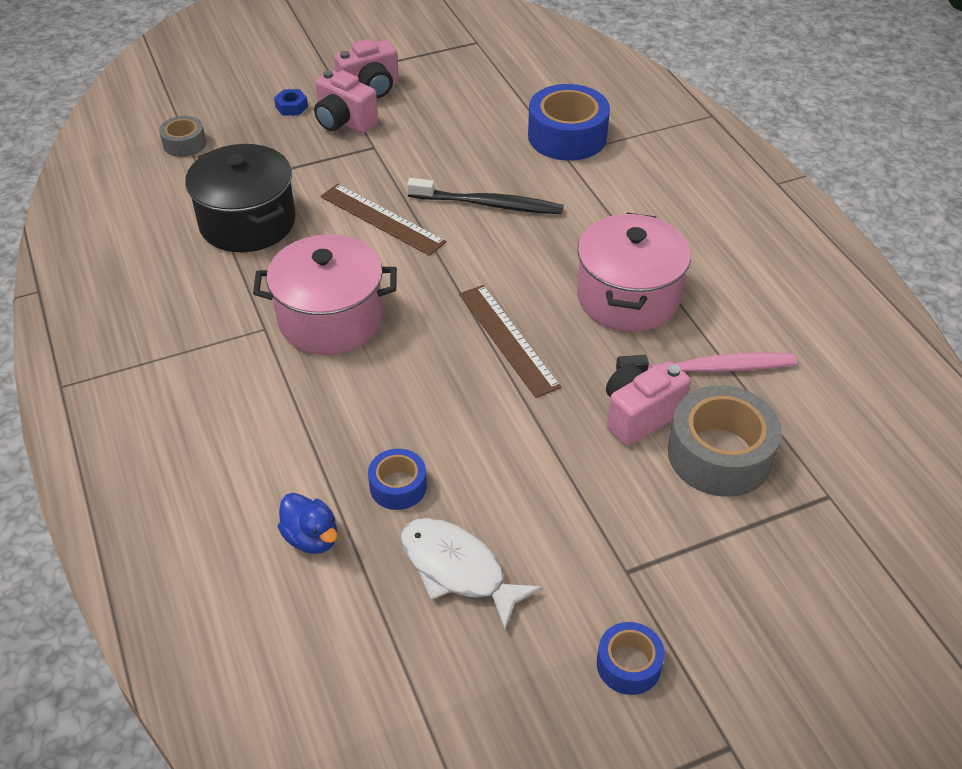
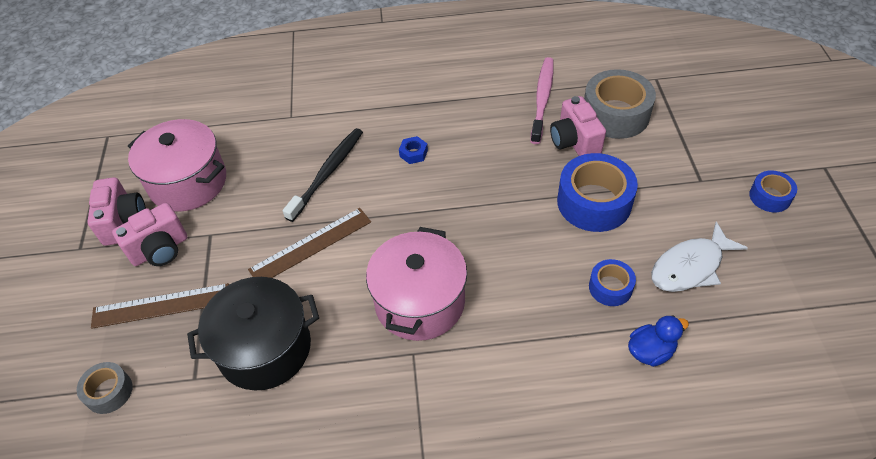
camera: 70 degrees left, 5 degrees up
(291, 107) = (109, 288): blue nut -> blue nut (413, 153)
(508, 339) = (482, 193): brown ruler -> brown ruler (161, 306)
(567, 136) = (271, 110): blue tape -> blue tape (594, 202)
(628, 297) = (463, 120): pink pot -> pink pot (188, 182)

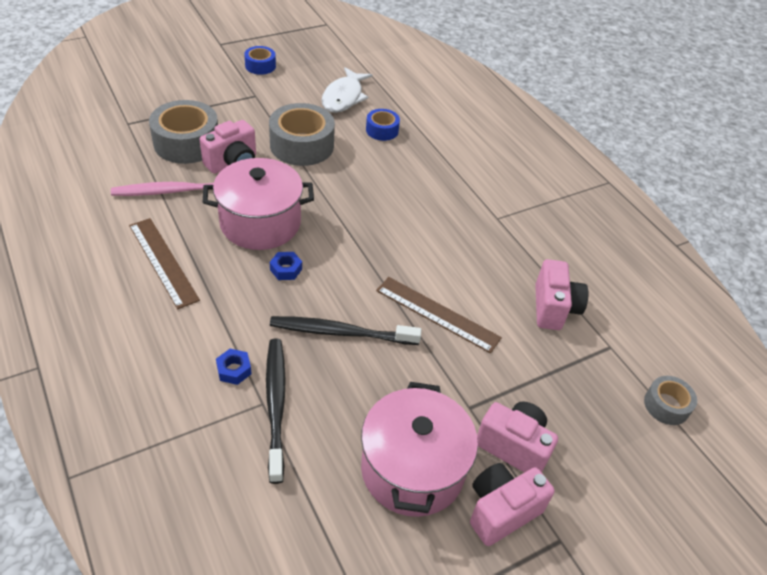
camera: 120 degrees left, 5 degrees down
(161, 306) = (569, 409): brown ruler -> brown ruler (163, 262)
(265, 348) = (554, 308): black pot -> pink camera
(285, 123) = (276, 404): none -> black toothbrush
(327, 107) = (234, 370): none -> blue nut
(419, 302) = (452, 224): pink pot -> pink pot (260, 223)
(594, 202) = (302, 145): blue tape -> grey tape
(650, 351) = (423, 110): blue duck -> none
(690, 266) = (344, 97): white fish -> white fish turned 75 degrees clockwise

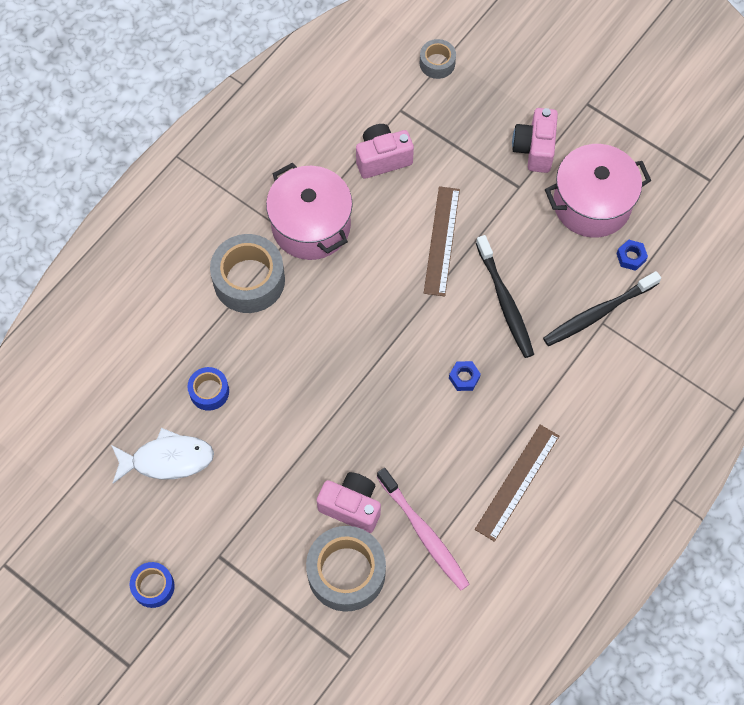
camera: 110 degrees left, 20 degrees up
(234, 370) = (587, 358): blue nut -> blue nut (631, 257)
(260, 223) = (421, 430): pink pot -> pink pot (311, 226)
(302, 145) = (282, 457): grey tape -> grey tape (249, 280)
(501, 511) = (588, 142): pink camera -> none

